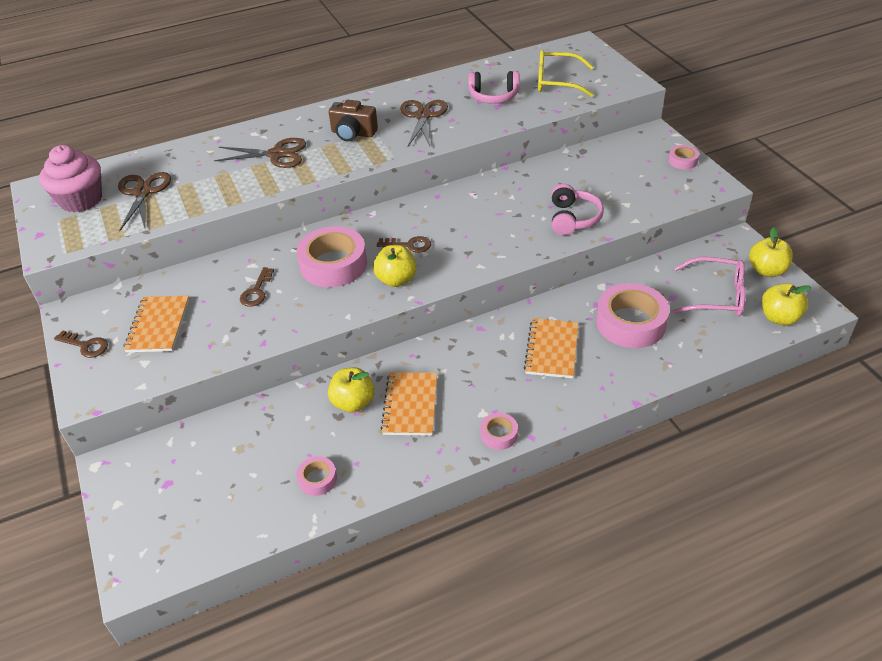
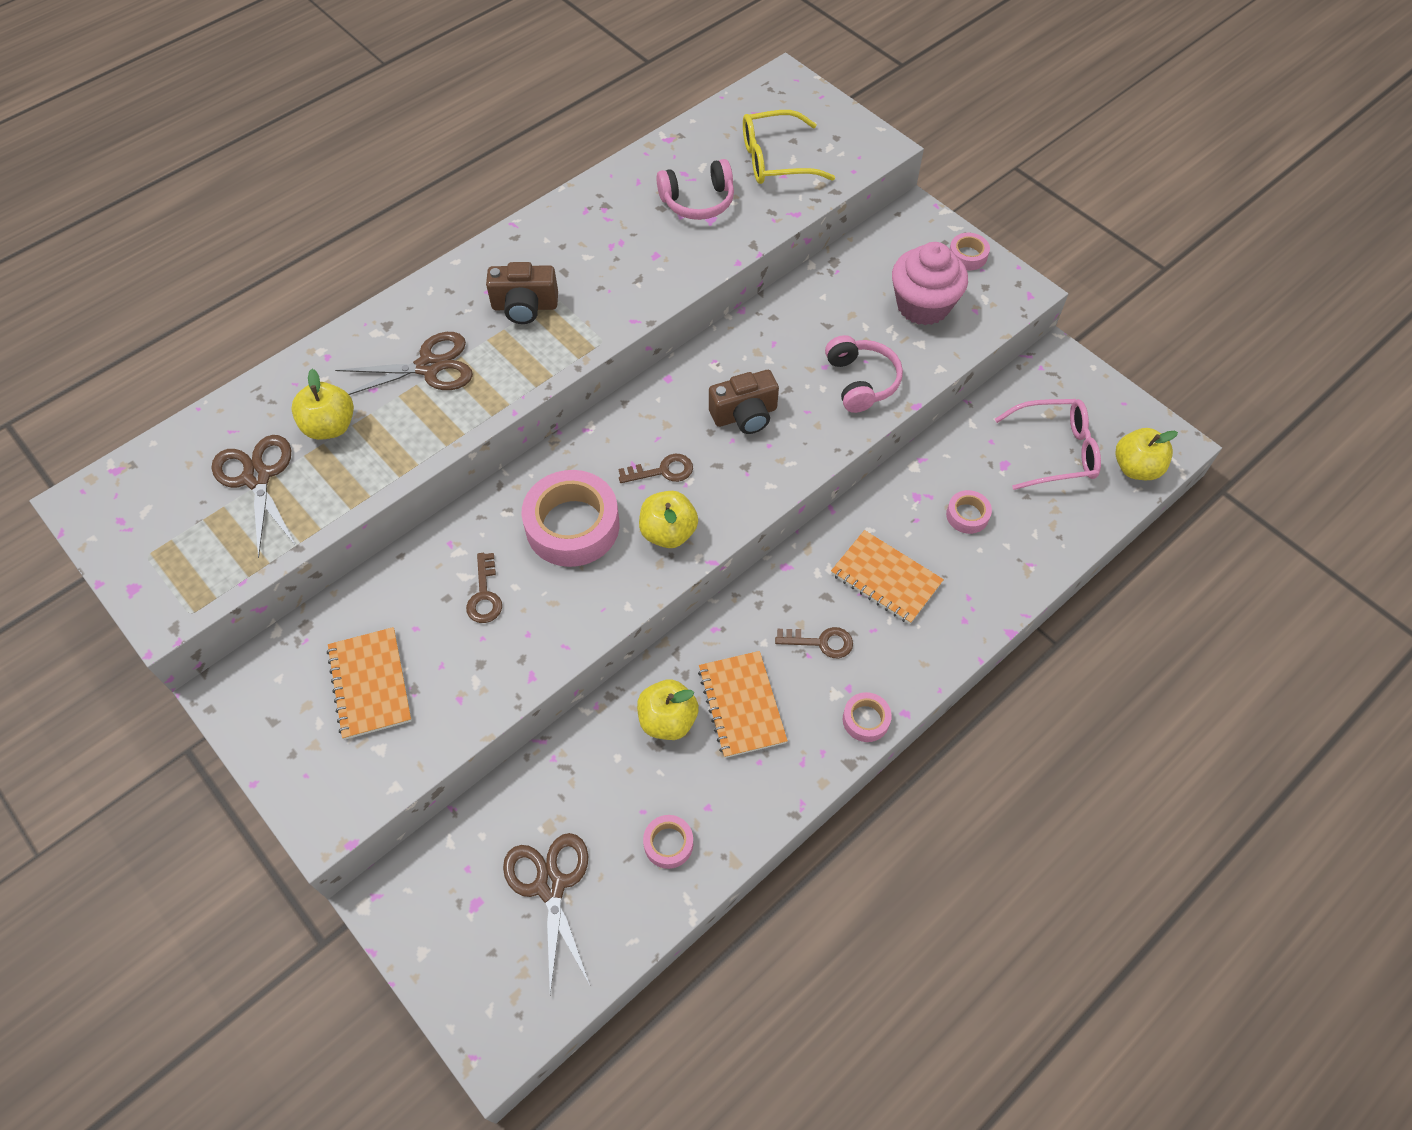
camera: 20 degrees left, 15 degrees up
(81, 200) = (166, 511): pink cupcake -> pink cupcake (923, 305)
(86, 346) = (280, 743): brown key -> brown key (821, 642)
(423, 116) = (613, 256): brown scissors -> brown scissors (550, 885)
(481, 224) = (745, 415): none -> brown camera
(551, 349) = (886, 578): orange notebook -> orange notebook turned 45 degrees counterclockwise
(630, 323) = (967, 515): pink tape -> pink tape, size x0.48
(766, 270) = (1102, 399): yellow apple -> yellow apple (330, 426)

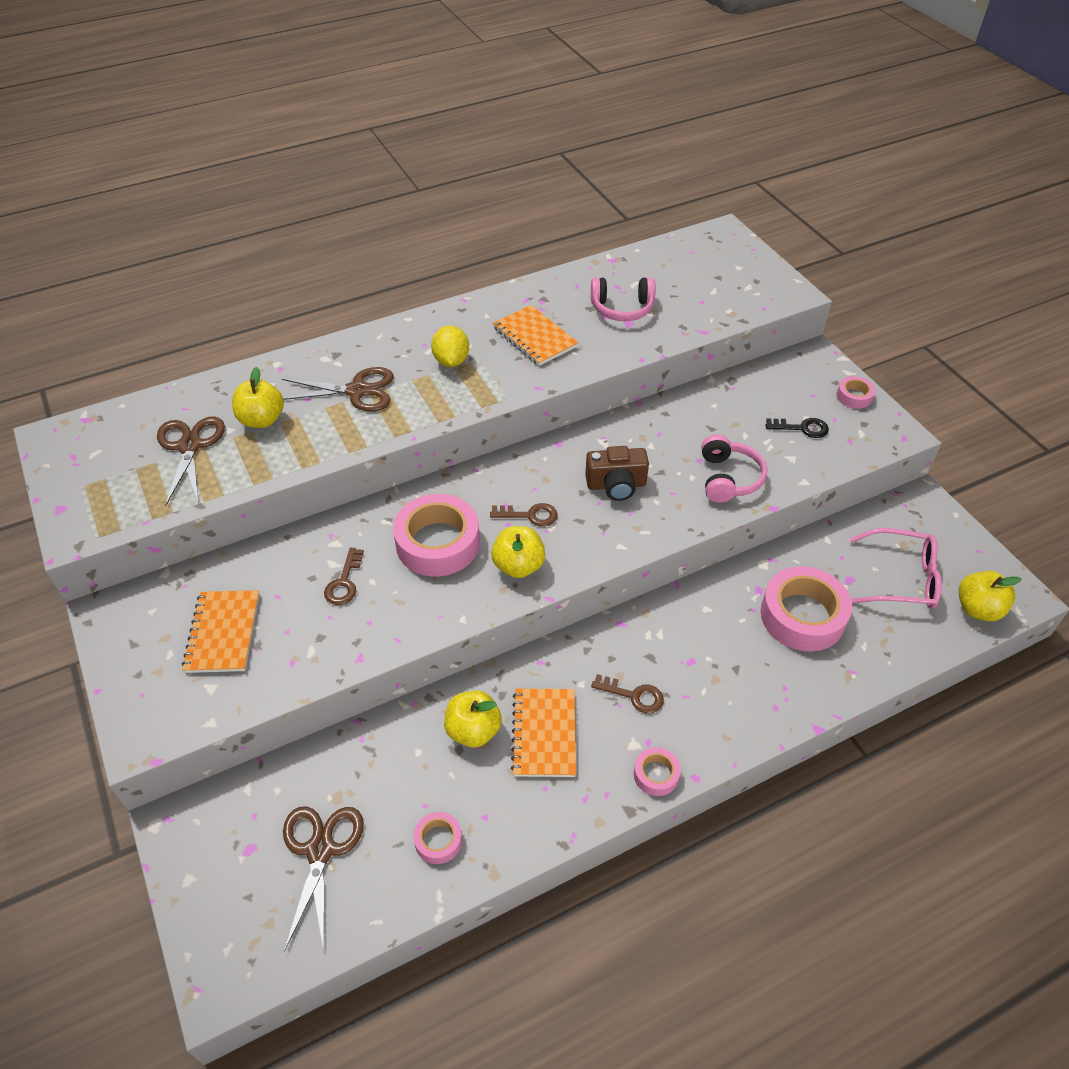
camera: 15 degrees right, 10 degrees down
(525, 306) = (451, 361): brown camera -> yellow lemon
(775, 160) = (698, 289): yellow glasses -> none
(886, 578) = (710, 654): orange notebook -> orange notebook (534, 337)
(923, 305) = (802, 428): pink cupcake -> black key
(967, 515) = (802, 616): pink tape -> pink tape, size x2.08

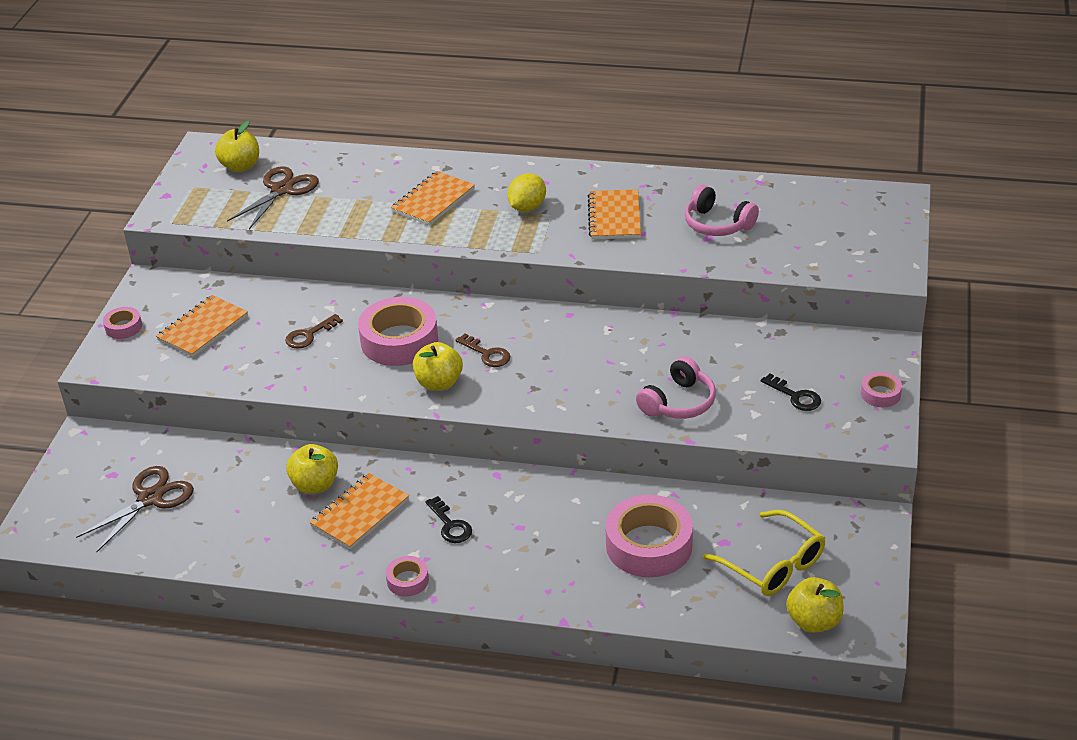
camera: 40 degrees right, 10 degrees down
(262, 420) = (346, 192): yellow apple -> yellow apple (240, 166)
(357, 391) = (433, 200): brown scissors -> orange notebook
(438, 840) = (224, 534): pink tape -> pink tape (123, 327)
(616, 485) = (579, 364): brown camera -> none
(634, 695) = (450, 525): brown key -> black key
(901, 578) = (773, 565): pink glasses -> yellow glasses

